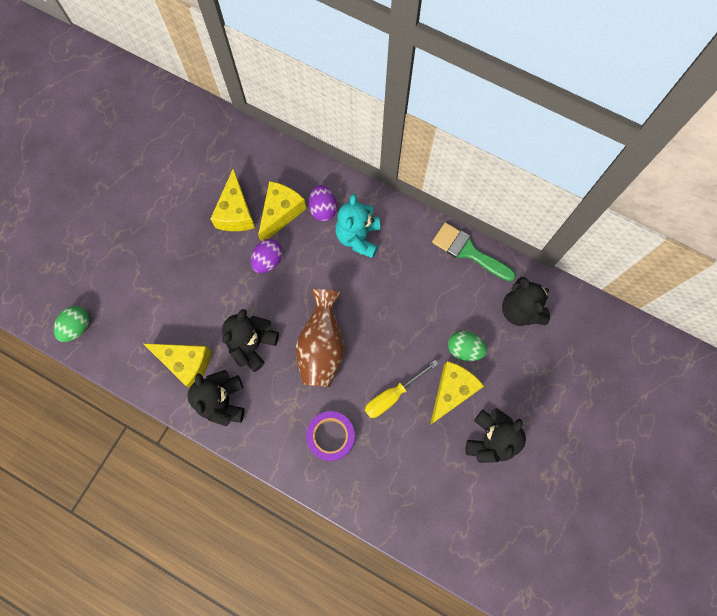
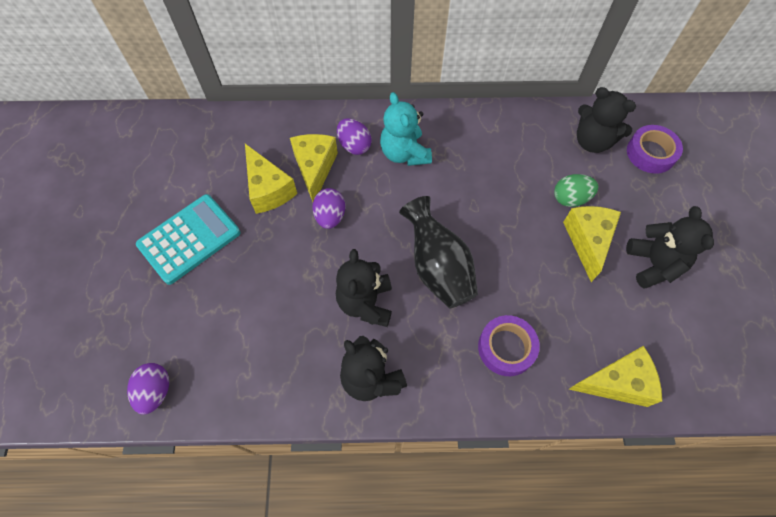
camera: 30 degrees left, 10 degrees down
(77, 327) = (155, 391): green egg -> purple egg
(157, 223) = (189, 239): none -> turquoise calculator
(186, 363) = (306, 360): yellow cheese -> yellow cheese (617, 382)
(322, 347) = (437, 267): brown vase -> black vase
(392, 395) = (537, 275): yellow screwdriver -> none
(468, 251) = (512, 117): green brush -> none
(562, 347) = (651, 153): none -> purple tape

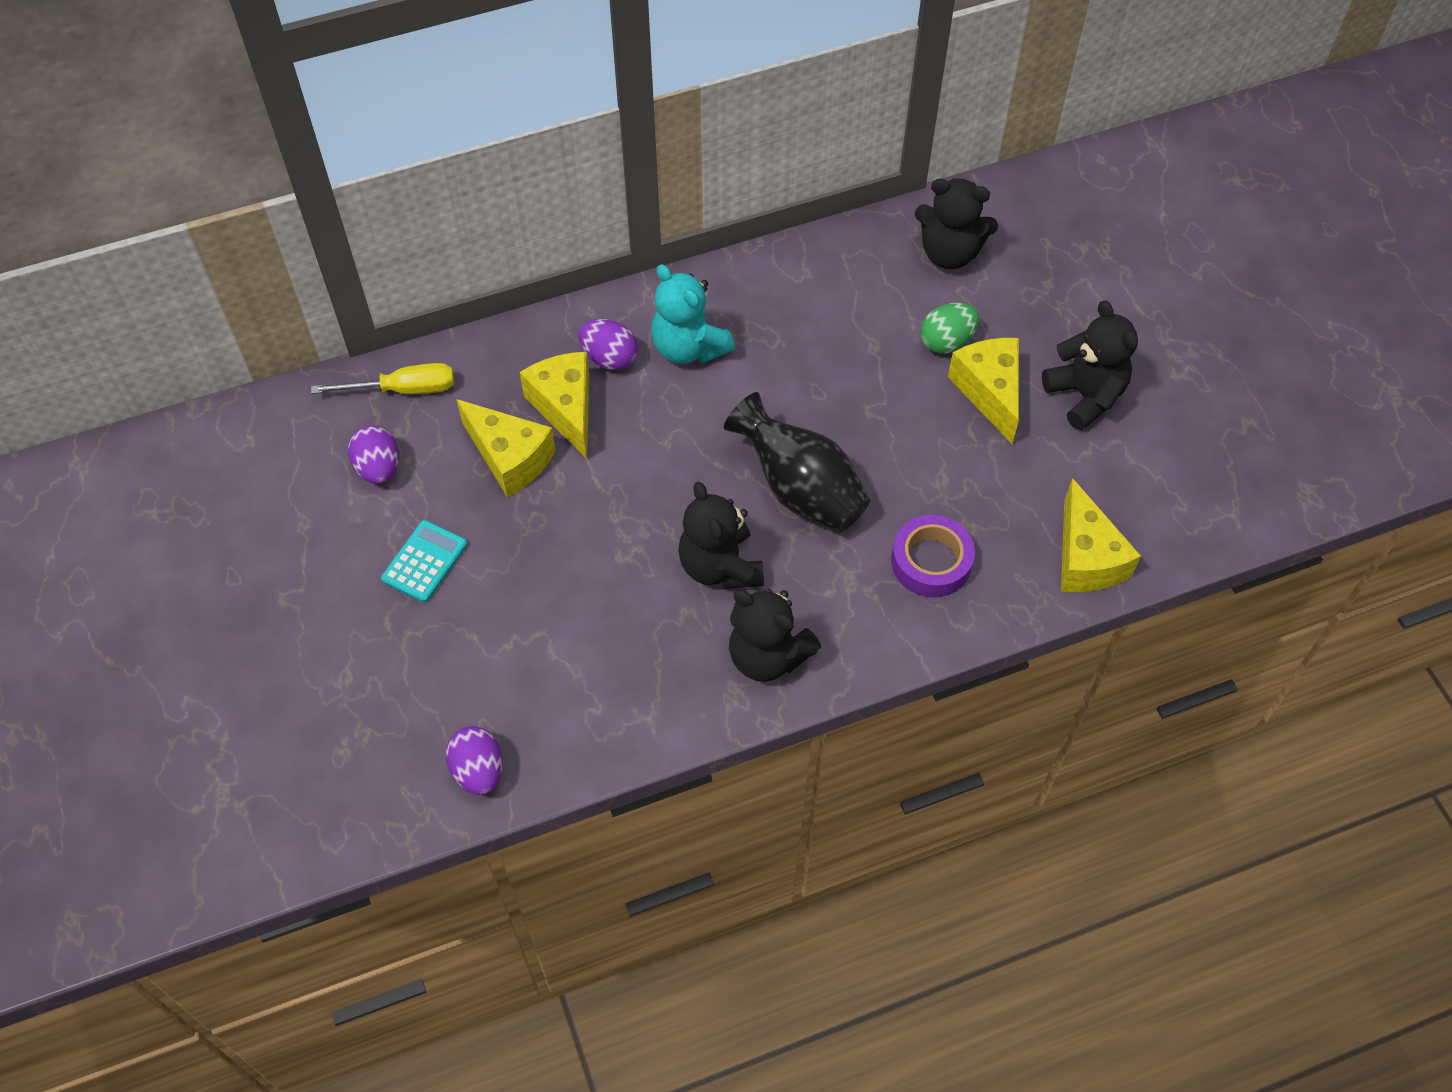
camera: 20 degrees left, 5 degrees down
(189, 239) = (424, 561): turquoise calculator -> turquoise calculator, size x0.59
(227, 128) = (403, 389): none -> yellow screwdriver
(330, 216) = (618, 468): purple egg -> purple egg (379, 468)
(617, 382) = (1086, 558): yellow cheese -> yellow cheese turned 105 degrees clockwise
(651, 153) = (1034, 247): purple tape -> none

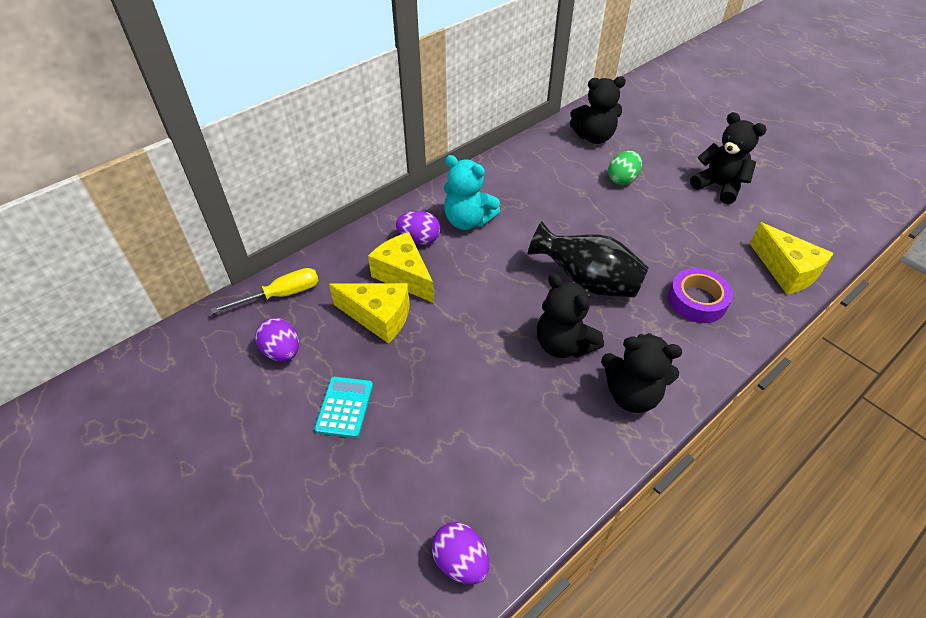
camera: 20 degrees left, 10 degrees down
(989, 392) = (664, 198): yellow cheese -> none

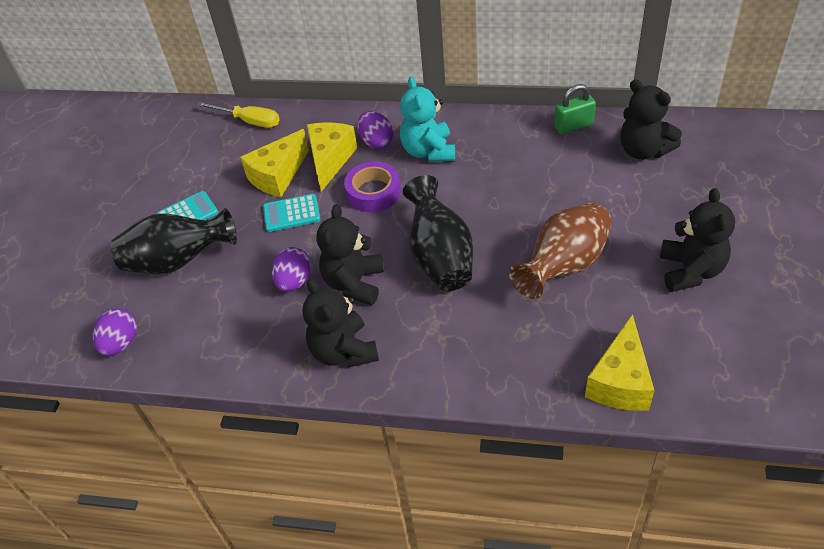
camera: 55 degrees right, 0 degrees up
(282, 351) = (204, 156): purple egg -> purple egg (294, 281)
(378, 317) = (278, 176): yellow cheese -> yellow cheese turned 60 degrees clockwise
(400, 450) = (178, 261): none -> black vase
(437, 335) = (291, 213): none -> turquoise calculator
(534, 147) = (573, 126): none -> green padlock
(622, 179) = (605, 202): green egg -> none
(661, 232) = (564, 266): none -> brown vase
(697, 300) = (499, 337): purple tape -> purple tape (373, 192)

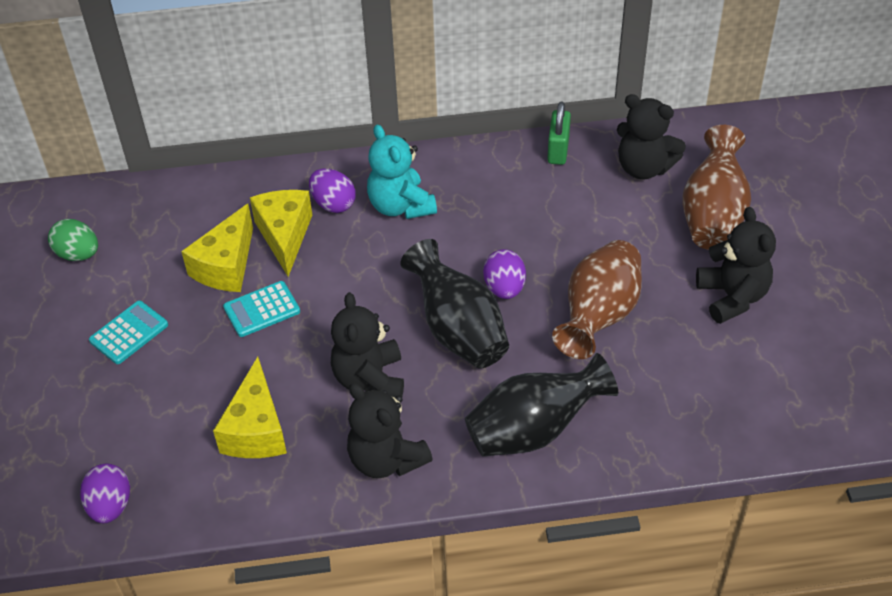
camera: 20 degrees left, 0 degrees up
(175, 150) = (78, 254): none -> green egg
(178, 261) = (142, 393): black vase -> black vase (534, 430)
(249, 121) = (161, 201): yellow screwdriver -> none
(294, 281) = (297, 390): purple egg -> purple egg (504, 288)
(373, 192) = (352, 267): purple tape -> none
(573, 126) = (558, 150): green padlock -> green padlock turned 45 degrees counterclockwise
(620, 381) = (695, 430): yellow cheese -> yellow cheese (256, 429)
(693, 198) = (712, 215): none -> brown vase

